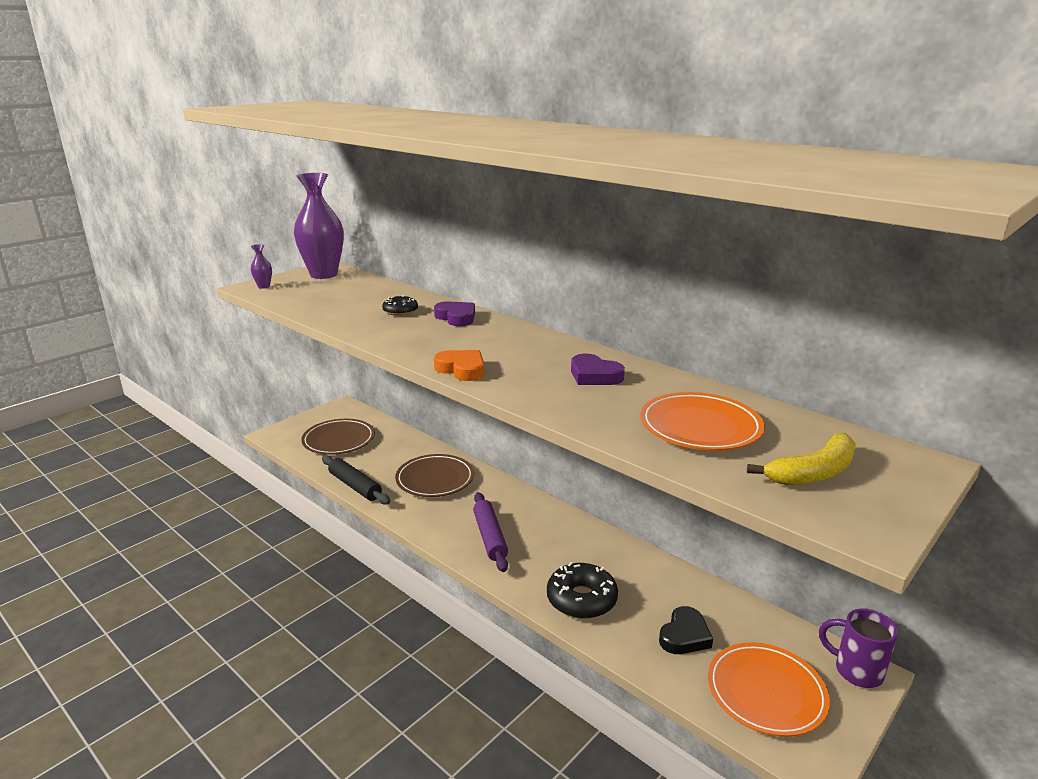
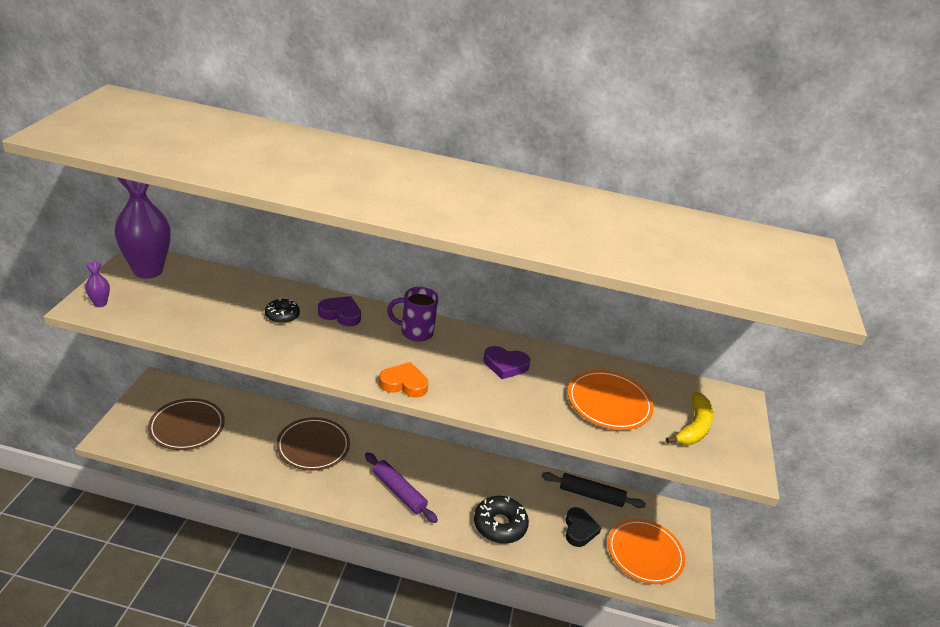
camera: 35 degrees left, 10 degrees up
(355, 486) = (245, 476): black rolling pin -> black rolling pin (591, 495)
(856, 671) = (682, 518): purple mug -> purple mug (415, 332)

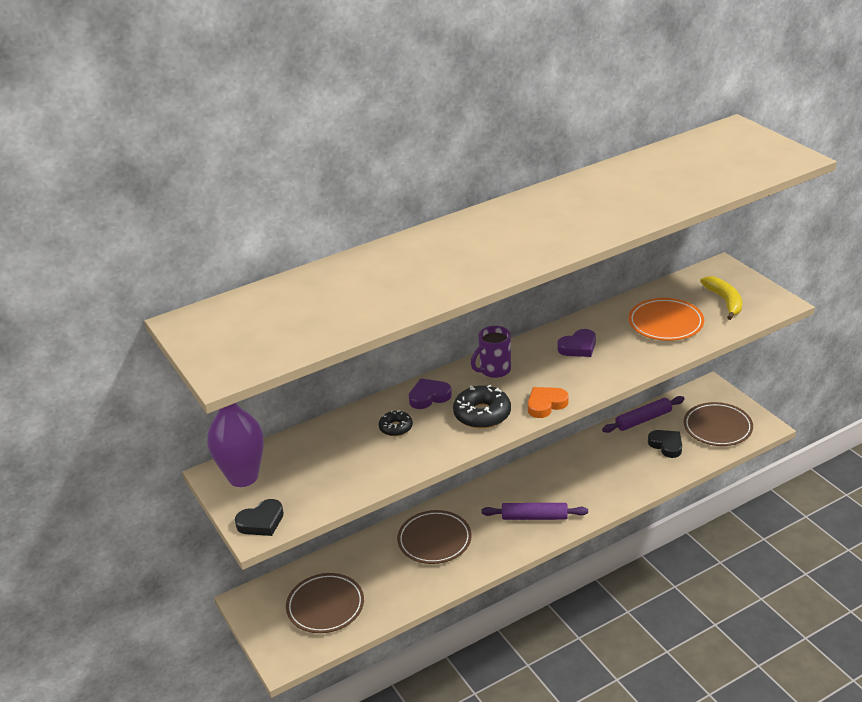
camera: 35 degrees left, 0 degrees up
(100, 303) = (261, 522): purple vase -> black heart
(499, 525) = (621, 482): black donut -> black donut (482, 414)
(591, 495) = (643, 420): black rolling pin -> purple rolling pin
(644, 553) = (717, 427): orange plate -> brown plate

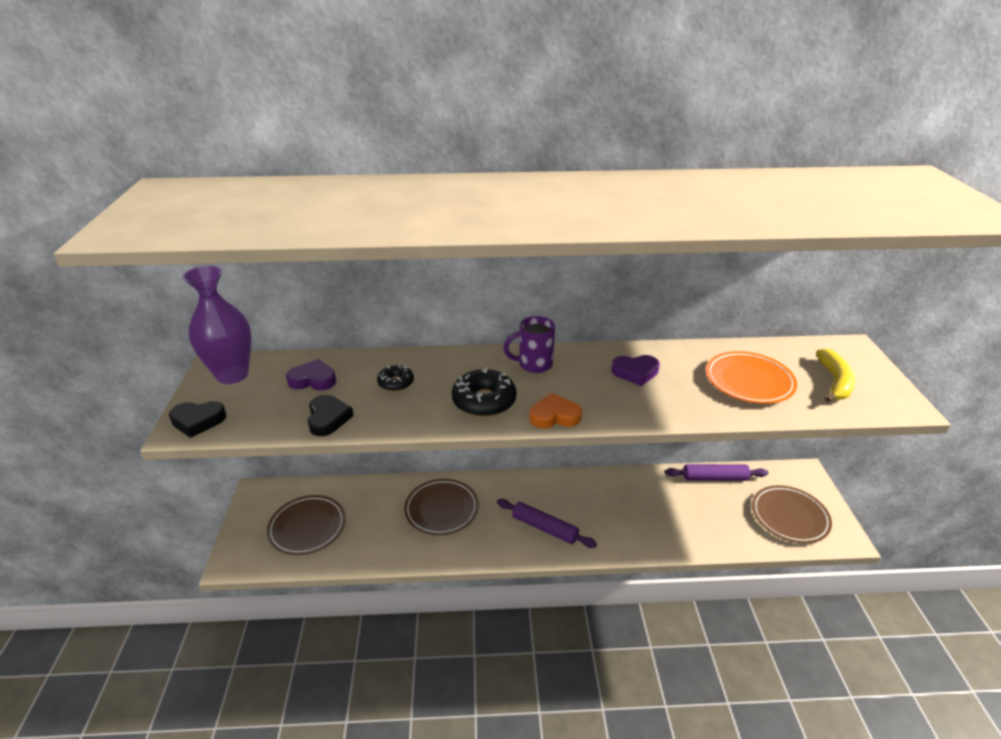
camera: 25 degrees right, 0 degrees up
(429, 397) = (452, 366): purple heart -> purple heart (313, 380)
(666, 445) = (723, 512): black heart -> black heart (328, 418)

